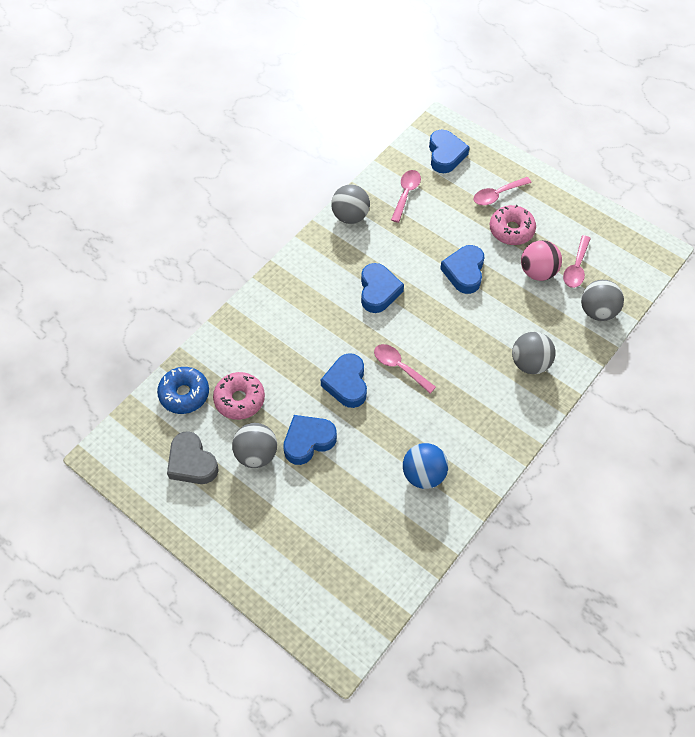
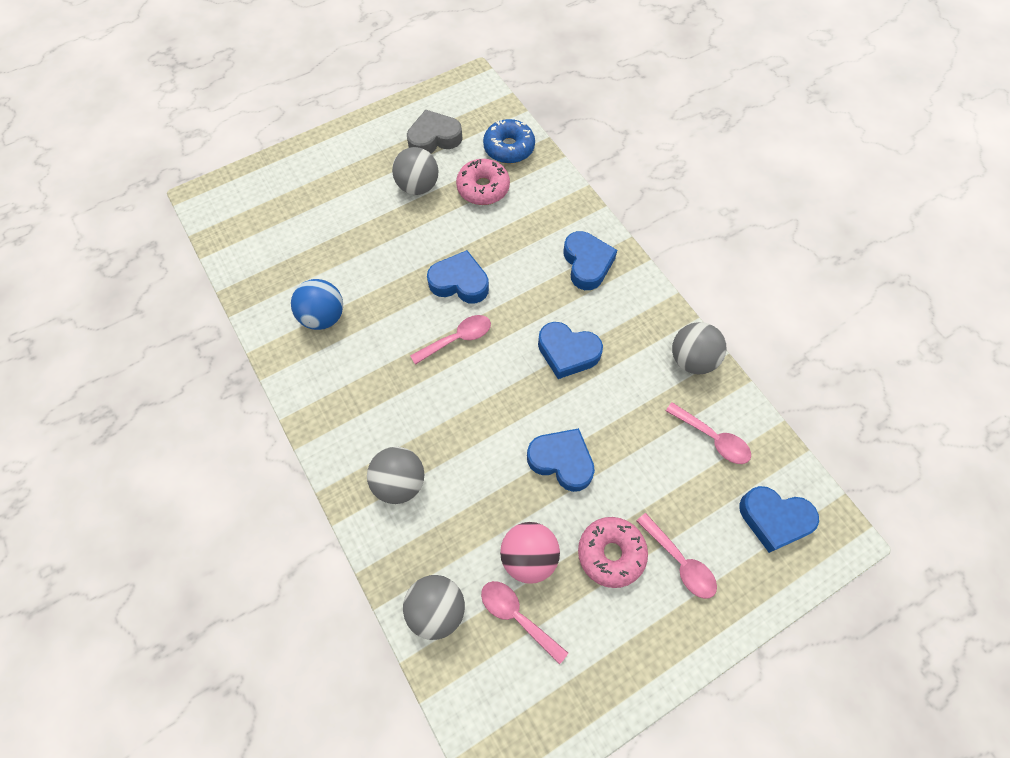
camera: 110 degrees right, 5 degrees up
(308, 441) = (411, 230): blue heart -> blue heart (587, 264)
(497, 195) = (680, 562): pink spoon -> pink spoon turned 150 degrees clockwise

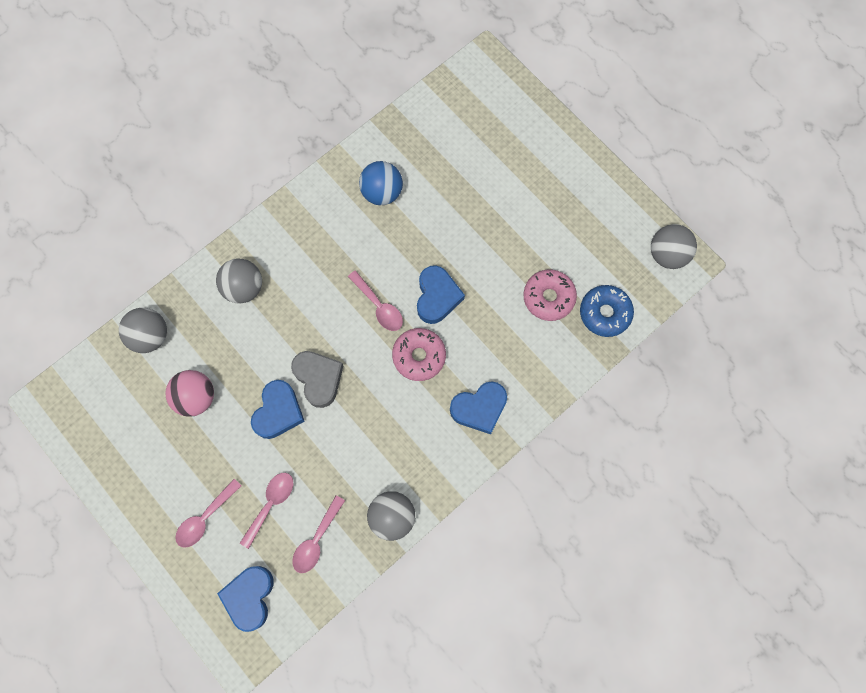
camera: 80 degrees right, 10 degrees up
(418, 186) = (537, 238): grey ball -> grey ball (667, 254)
(434, 138) = (600, 240): grey heart -> grey heart (318, 378)
(517, 616) = (151, 395): pink spoon -> pink spoon (271, 504)
(567, 352) = (381, 403): blue heart -> none
(611, 553) = (206, 461): pink donut -> pink donut (419, 356)

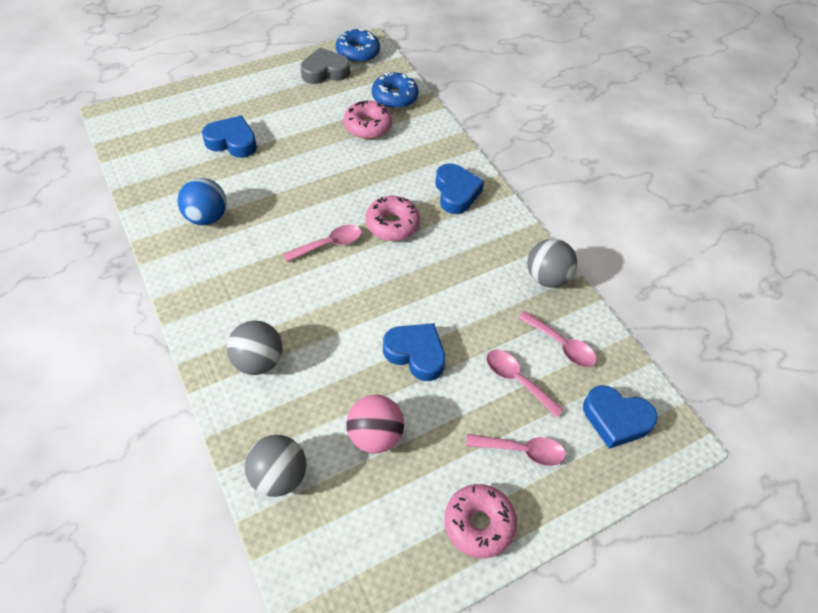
camera: 80 degrees left, 20 degrees down
(138, 493) = (479, 523): none -> pink donut
(205, 518) = (522, 450): pink spoon -> pink spoon turned 45 degrees counterclockwise
(318, 378) = (389, 310): grey heart -> grey heart (325, 72)
(437, 297) = (337, 199): blue heart -> blue heart (232, 142)
(667, 254) = (358, 53): grey ball -> blue donut

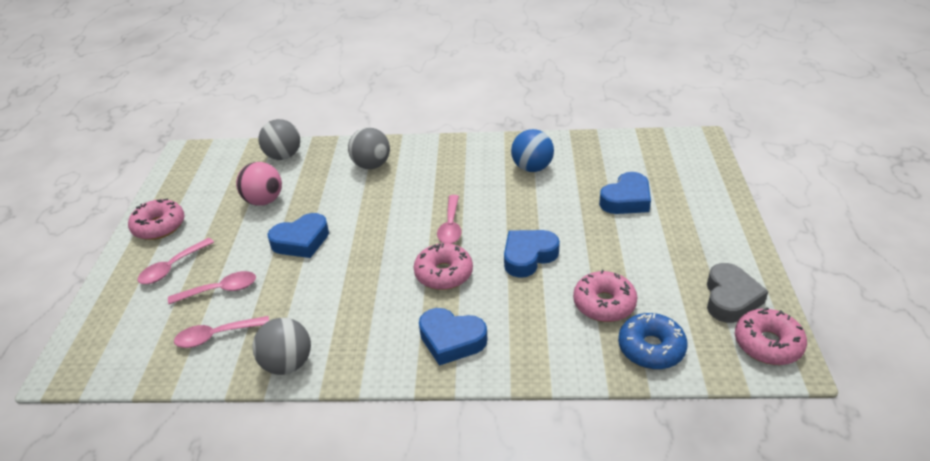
camera: 125 degrees right, 15 degrees down
(358, 53) = (767, 344): blue donut -> pink donut
(616, 419) = (125, 336): blue heart -> blue heart (528, 256)

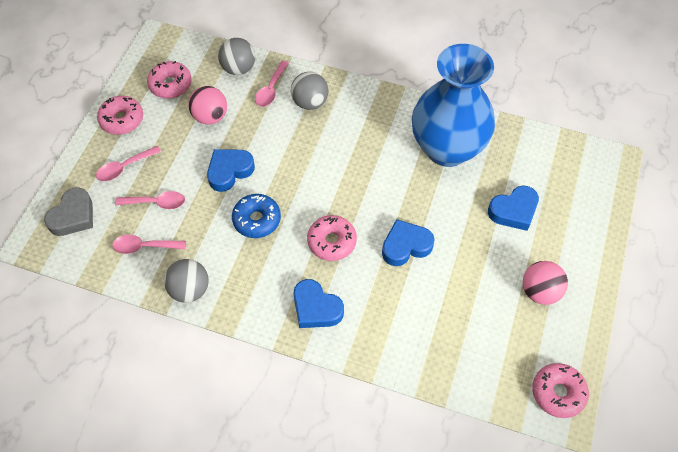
camera: 15 degrees right, 20 degrees up
(301, 241) = (229, 171): blue heart -> blue heart turned 150 degrees clockwise
(451, 226) = (354, 193): pink spoon -> pink spoon (271, 89)
(532, 168) = (447, 148): blue ball -> blue vase
(604, 304) = (447, 313): pink donut -> pink donut (170, 85)
(651, 348) = (465, 366): blue donut -> blue donut (257, 220)
(692, 258) = (539, 291): none -> pink ball
(730, 298) = (551, 341): grey heart -> grey heart (73, 216)

